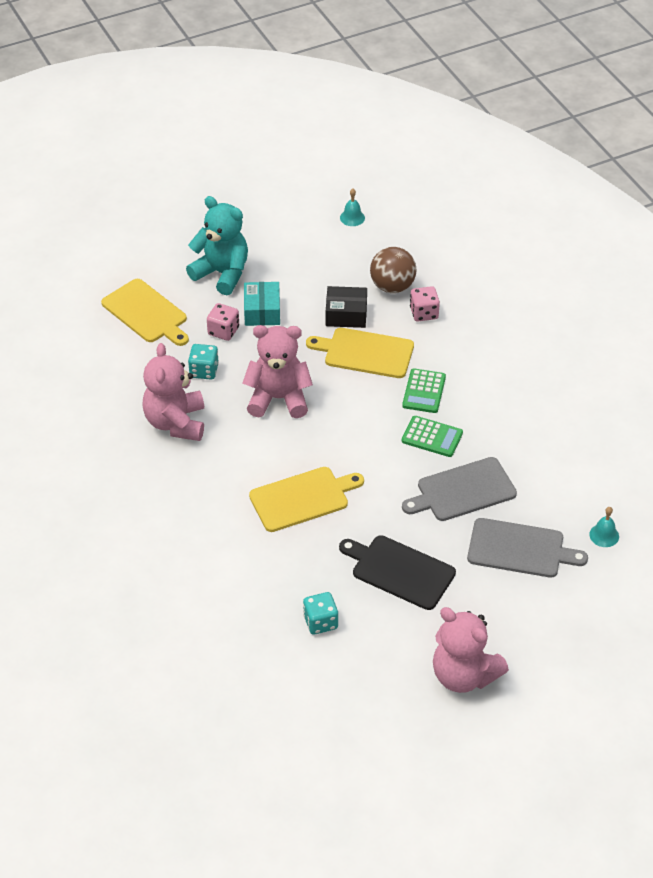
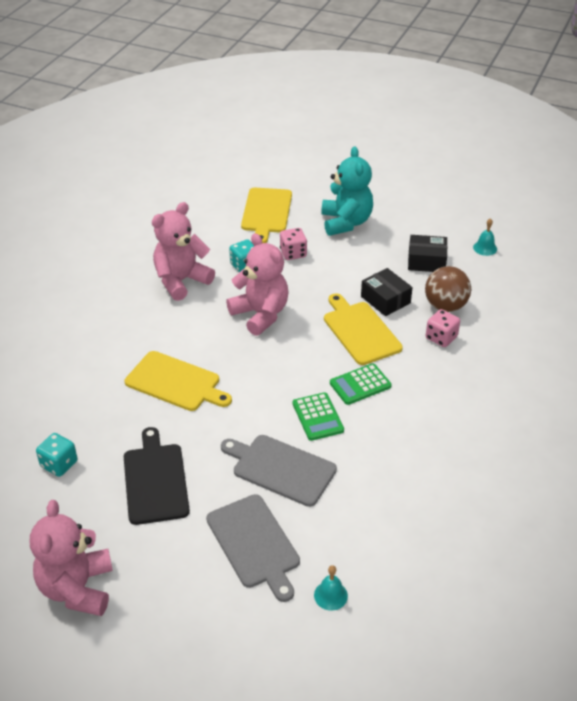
camera: 50 degrees right, 5 degrees down
(262, 311) = (335, 259): turquoise box -> none
(328, 261) = (426, 261): none -> black box

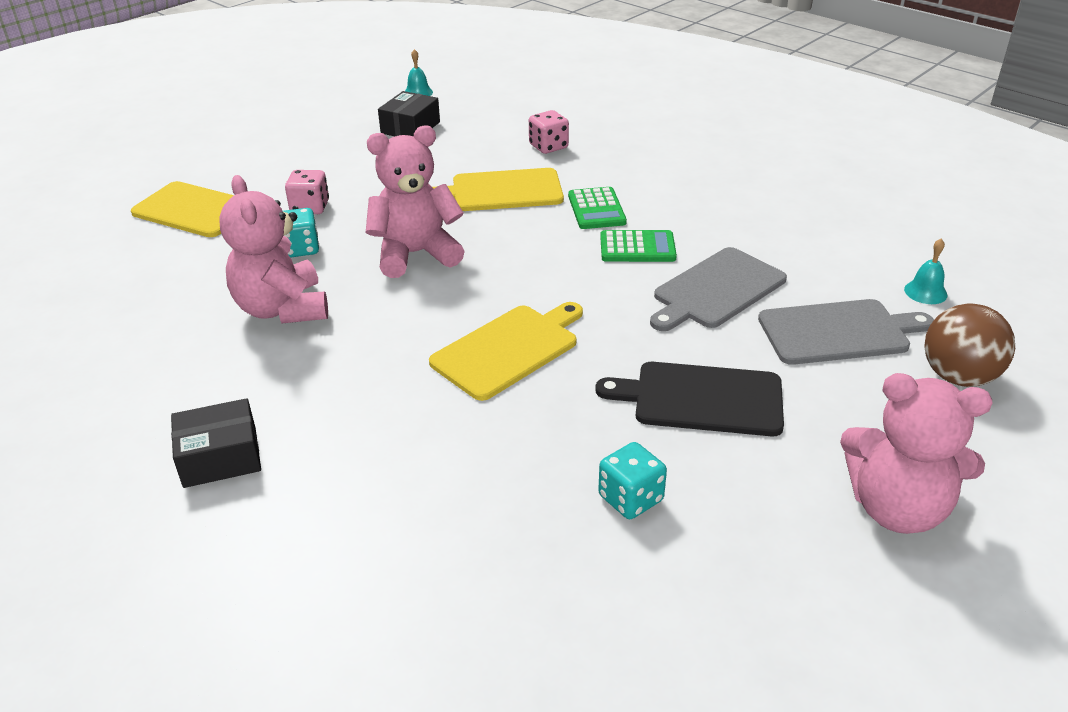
camera: 70 degrees left, 5 degrees down
(346, 222) = (285, 160): turquoise teddy bear -> none
(385, 300) = (458, 165): black box -> black box (220, 457)
(445, 306) = (497, 133): brown ball -> brown ball (958, 377)

